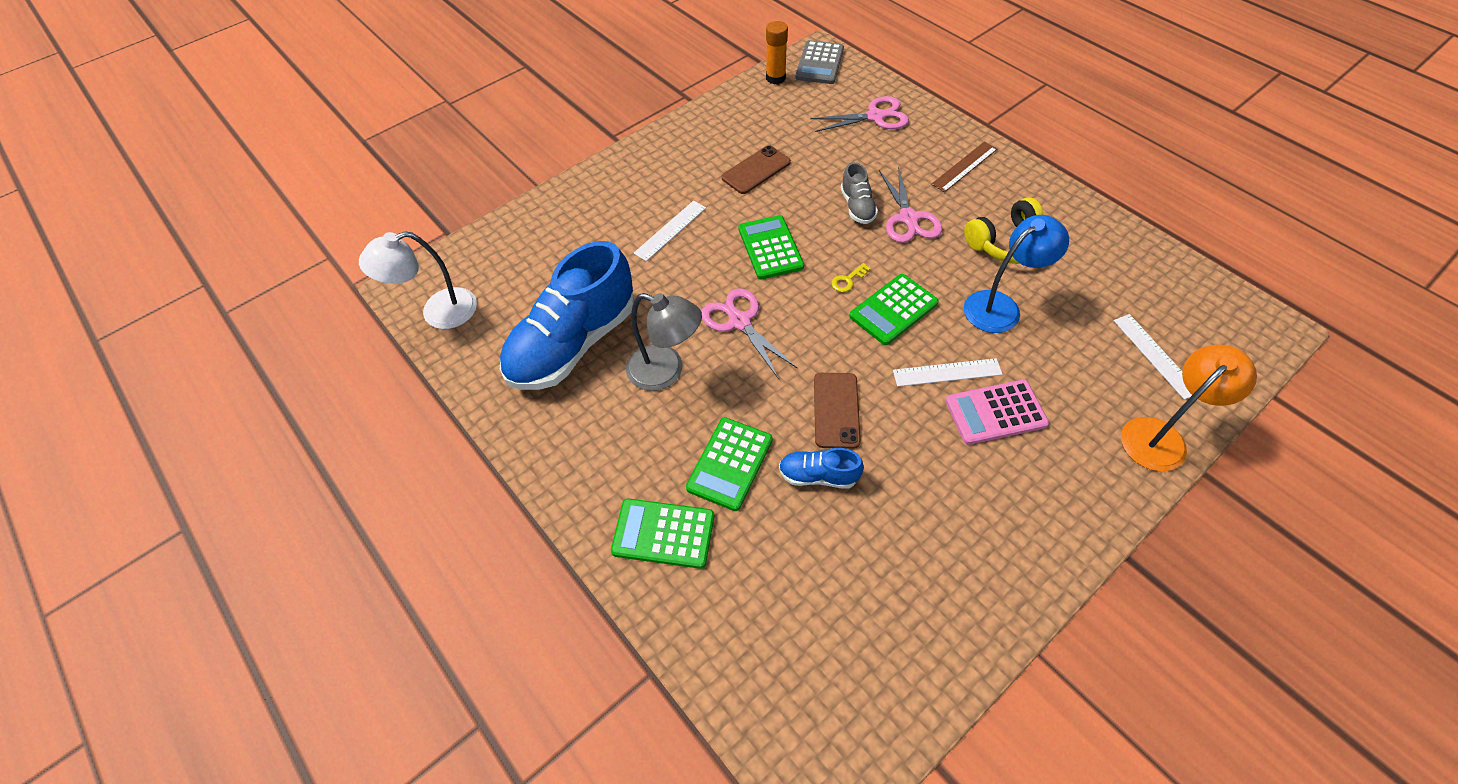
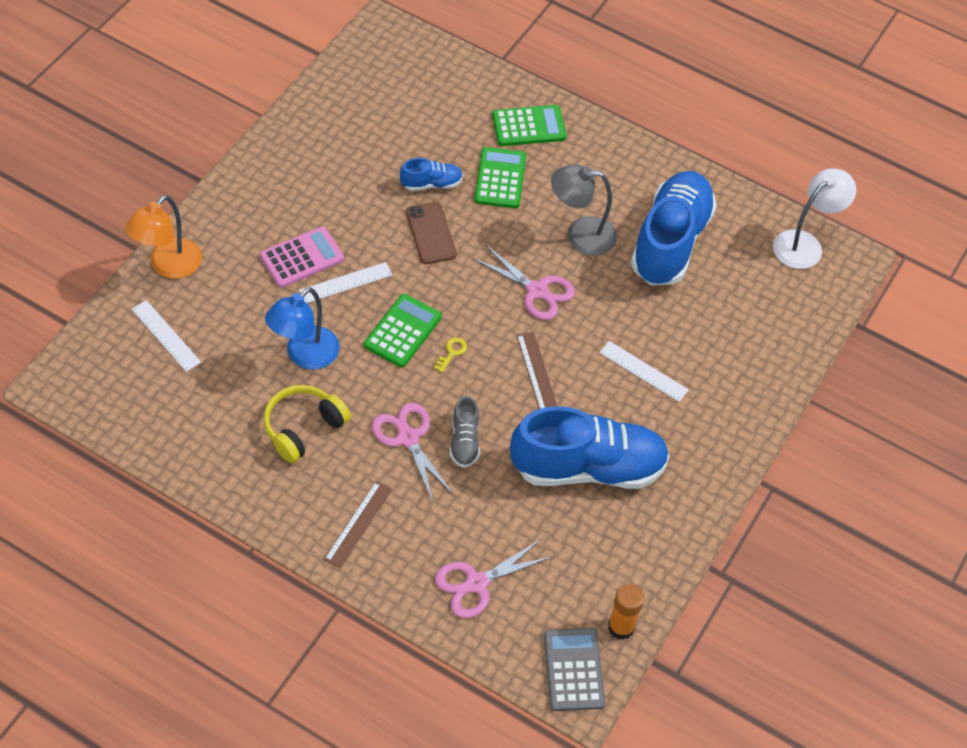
camera: 155 degrees right, 0 degrees up
(670, 230) = (643, 371): white ruler -> white ruler turned 75 degrees counterclockwise
(756, 170) = (588, 467): brown phone -> blue shoe
(770, 248) = (537, 372): green calculator -> brown ruler
(857, 207) = (464, 441): grey shoe -> grey shoe turned 150 degrees counterclockwise

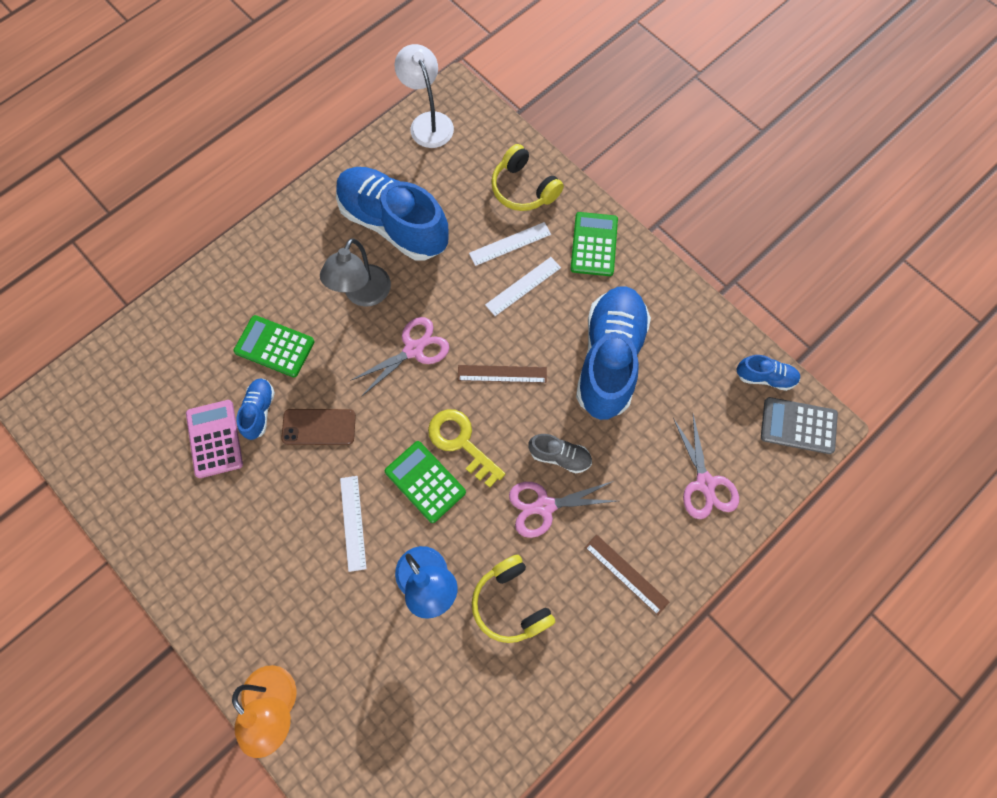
camera: 70 degrees left, 15 degrees up
(166, 335) = (365, 724): white ruler -> white ruler (510, 244)
(302, 258) = (309, 559): pink calculator -> pink calculator (215, 439)
(452, 352) = (461, 443): yellow key -> yellow key, size x2.15
(528, 126) = (221, 304): green calculator -> green calculator (594, 244)
(621, 627) = (765, 377): orange glue stick -> blue shoe
(761, 348) = (523, 188): none -> yellow headphones

